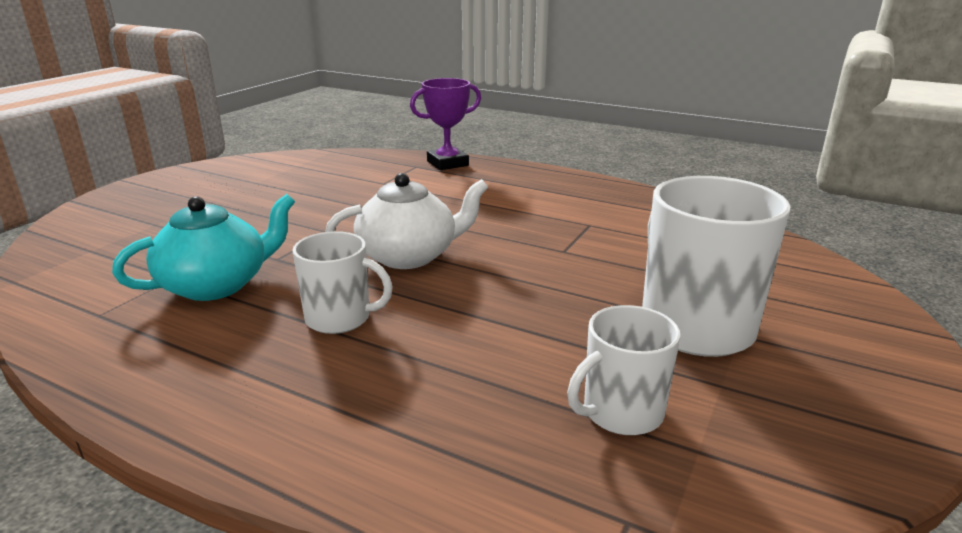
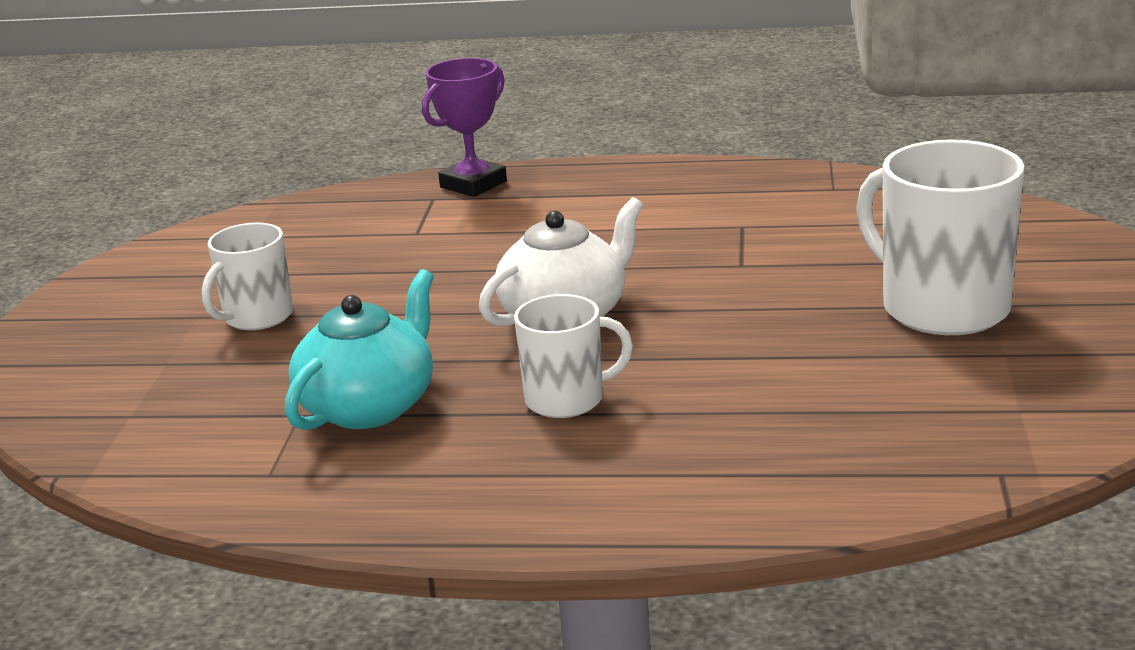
camera: 20 degrees left, 0 degrees up
(620, 412) = (933, 401): white mug -> white mug (257, 317)

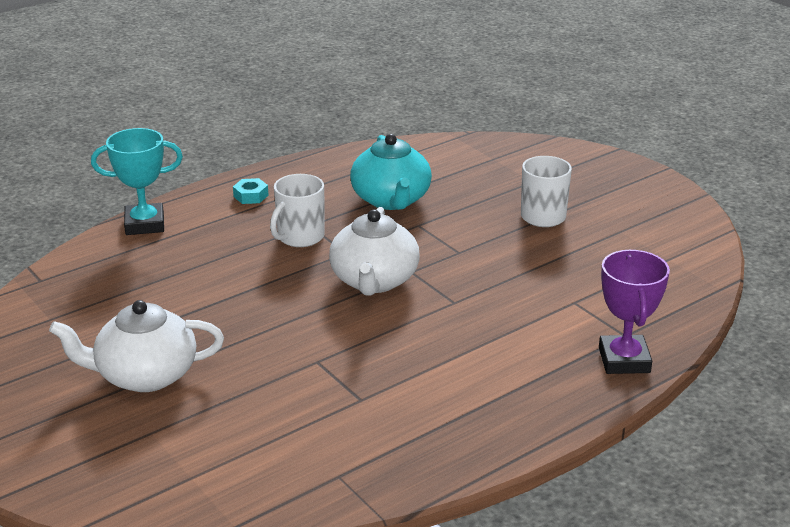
camera: 135 degrees right, 5 degrees up
(538, 495) = (251, 196): none -> turquoise nut
(758, 510) = (144, 224): none -> turquoise trophy
(942, 308) = (145, 375): white mug -> white teapot

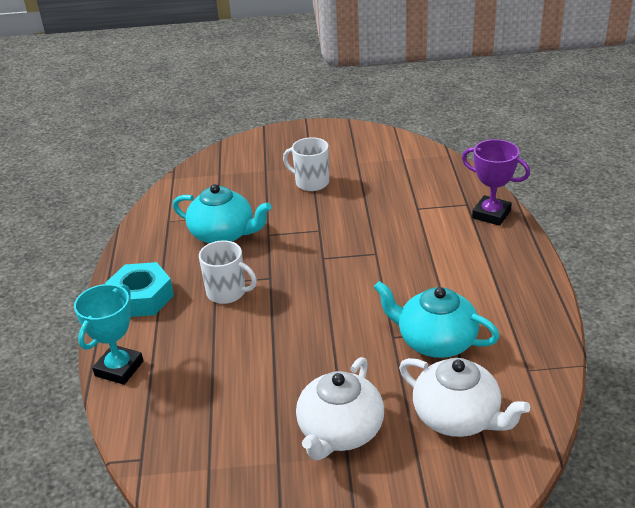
camera: 55 degrees left, 5 degrees up
(251, 196) = (141, 297): turquoise nut -> turquoise nut, size x2.08
(299, 237) = (227, 292): white mug -> white mug turned 45 degrees counterclockwise
(333, 392) = (435, 341): none -> turquoise teapot
(374, 281) = (319, 277): white teapot -> white teapot (457, 417)

